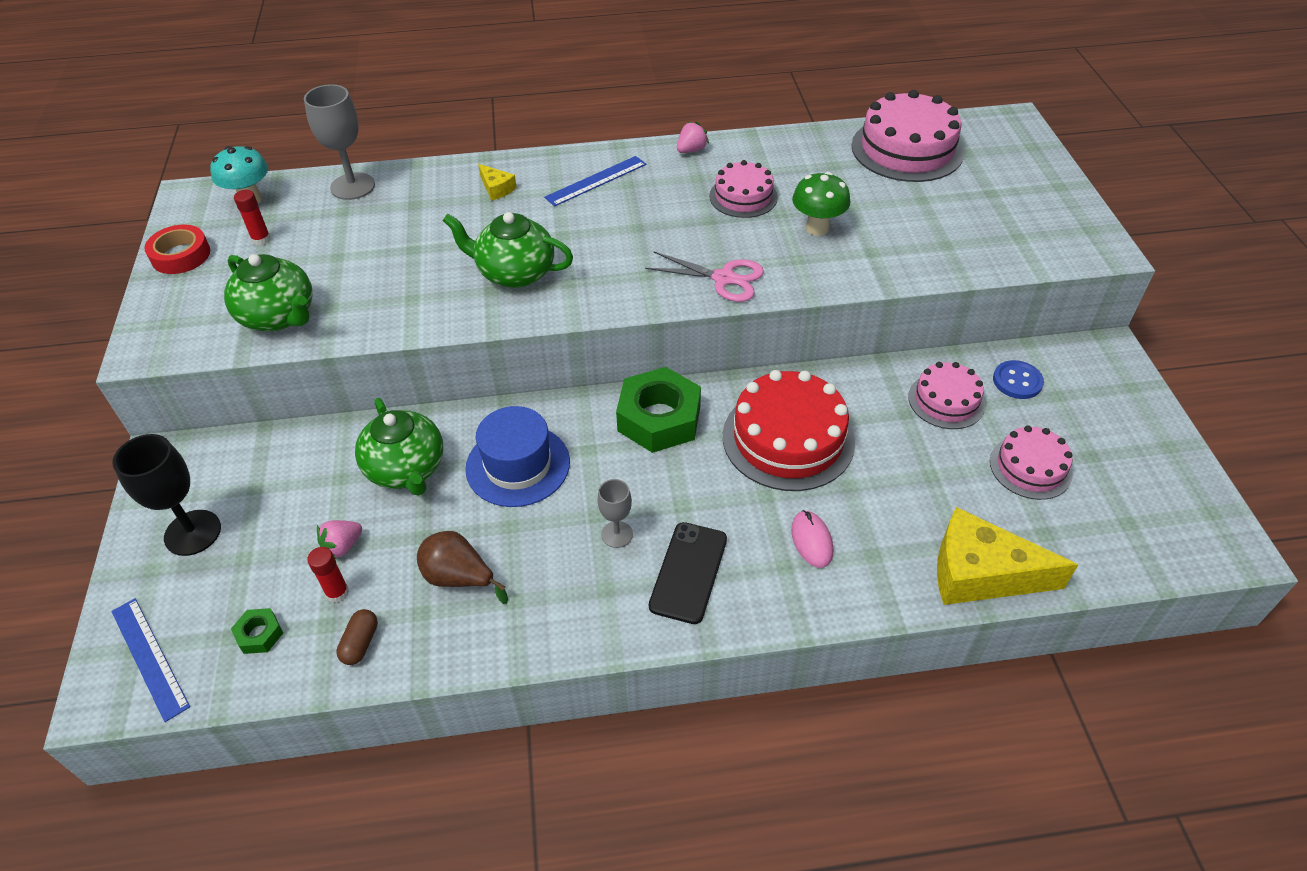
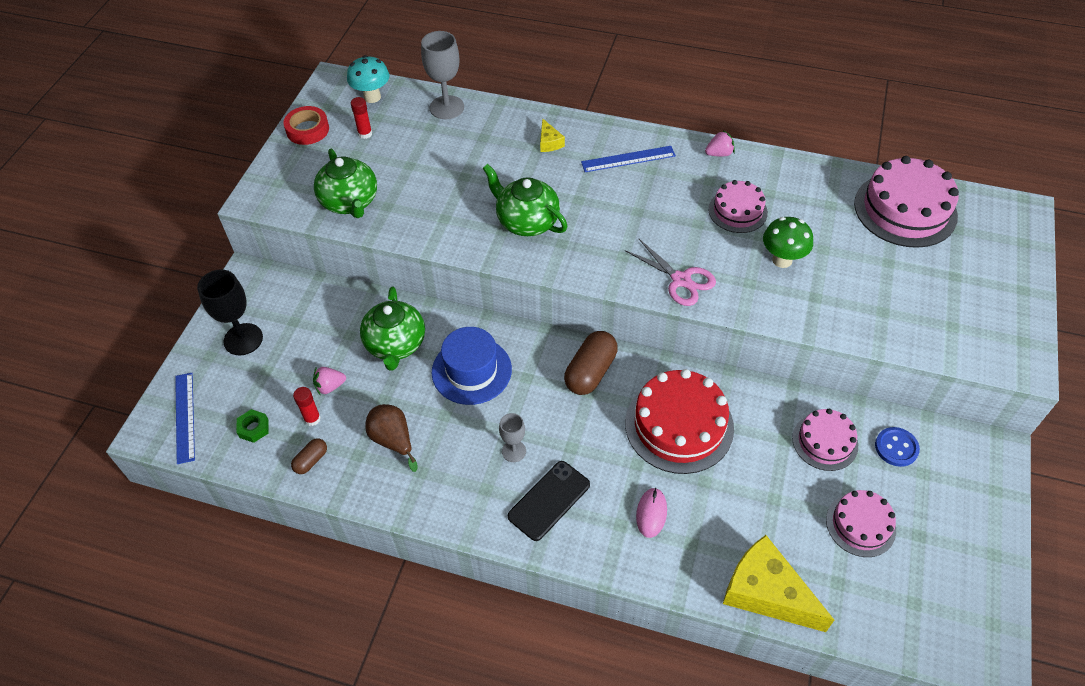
camera: 25 degrees right, 5 degrees up
(659, 418) = (590, 372): green nut -> brown capsule

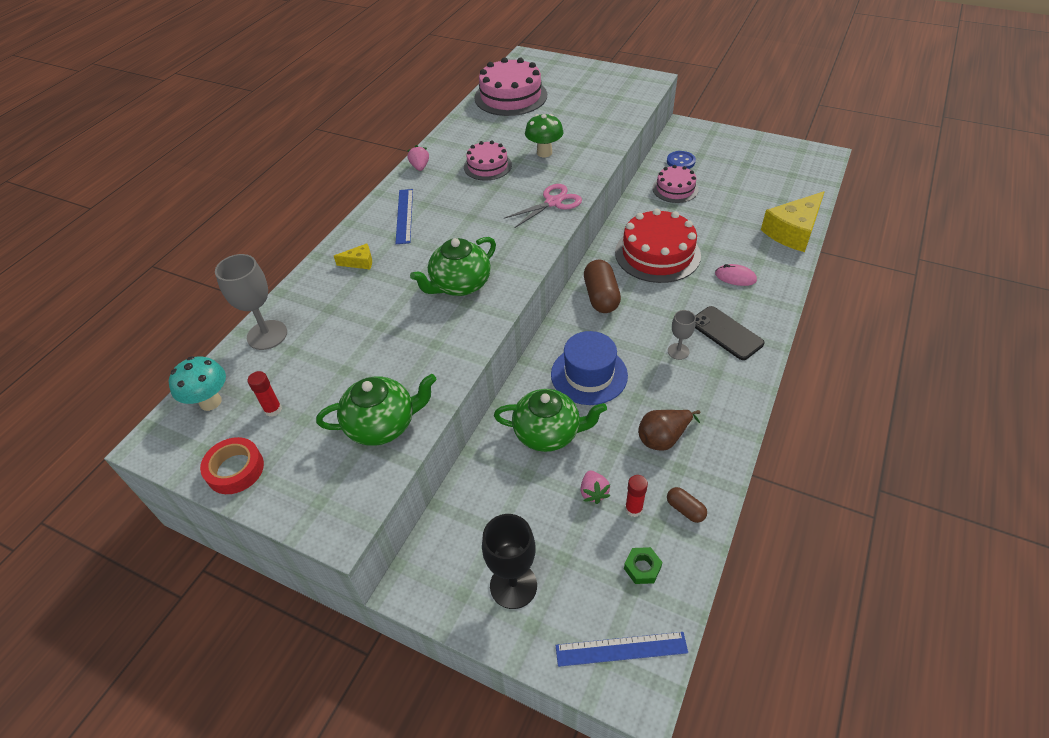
camera: 80 degrees left, 5 degrees down
(590, 372) = (601, 297): brown capsule -> brown capsule turned 45 degrees clockwise
(860, 525) = (739, 185): pink cake -> none

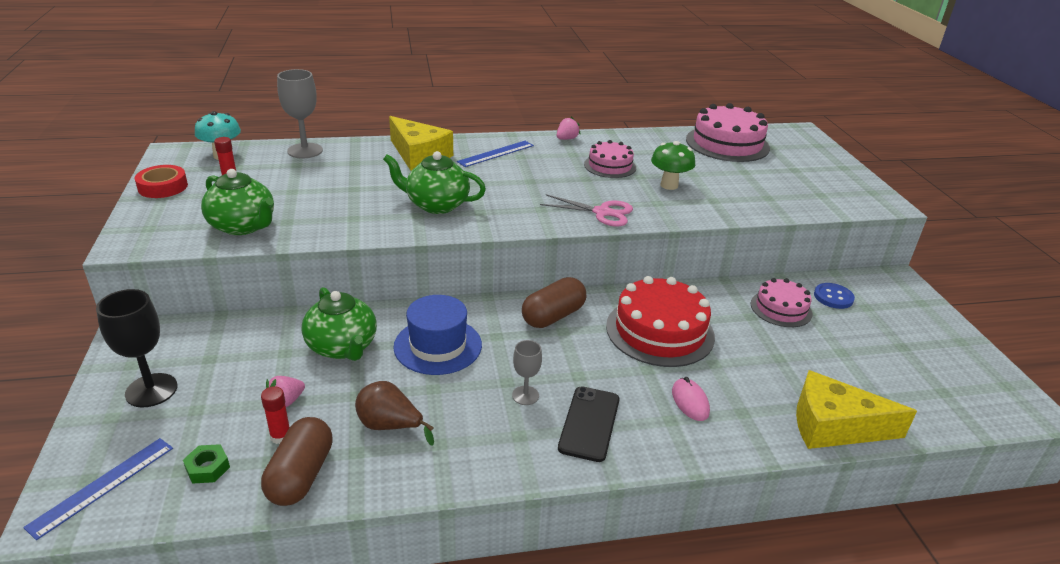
camera: 50 degrees right, 15 degrees down
(359, 262) = (419, 155): yellow cheese -> yellow cheese, size x2.21
(621, 648) = (103, 486): blue ruler -> blue ruler turned 75 degrees clockwise
(685, 509) = (301, 475): brown capsule -> brown capsule, size x1.88

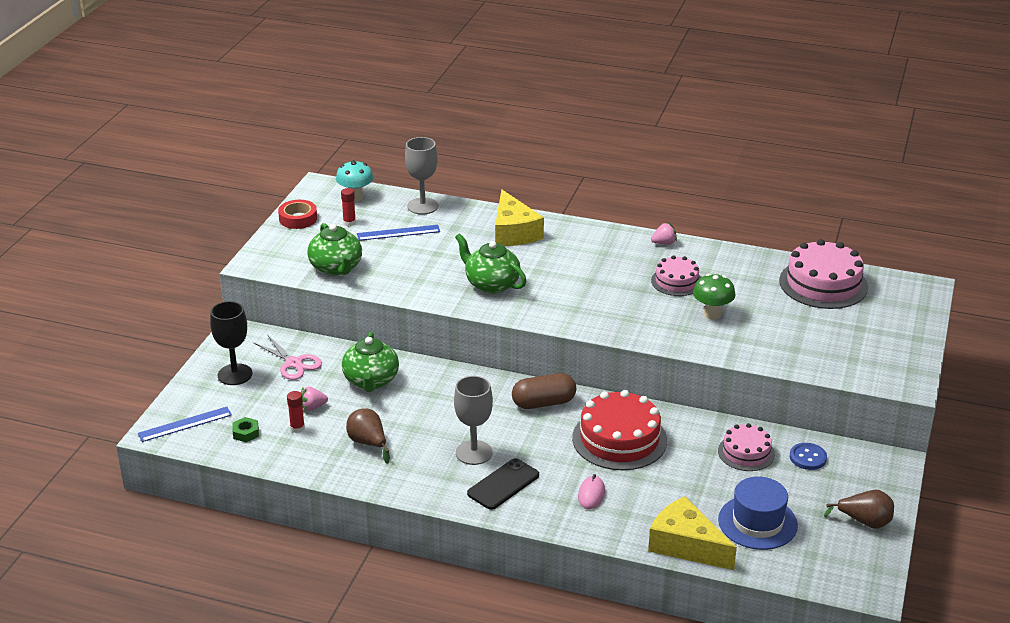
camera: 30 degrees right, 0 degrees up
(301, 475) = (296, 455): brown capsule -> none
(438, 346) = (438, 400): blue hat -> blue hat (757, 522)
(496, 153) = (583, 245): blue ruler -> blue ruler (398, 233)
(525, 395) = (474, 452): grey goblet -> grey goblet, size x1.73
(602, 212) = (623, 325): pink scissors -> pink scissors (294, 363)
(944, 342) = (864, 522): none -> brown pear

